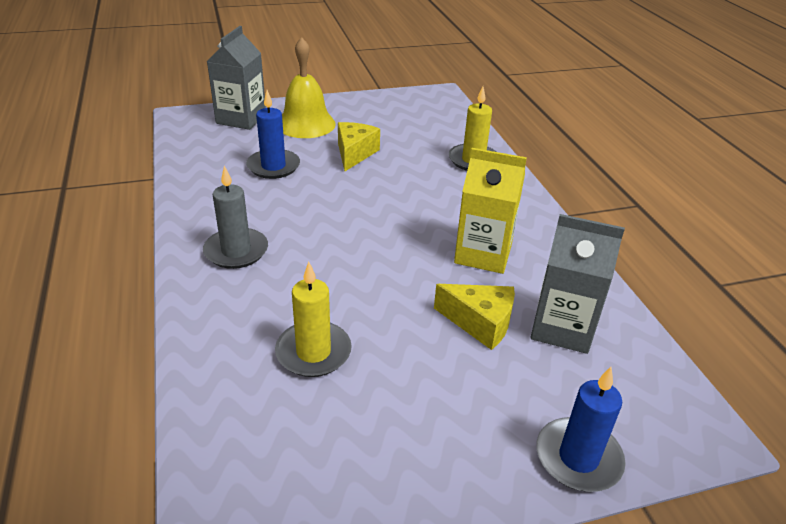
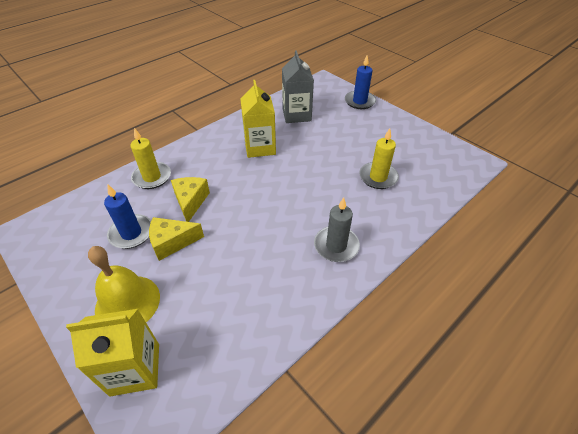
camera: 115 degrees left, 10 degrees up
(241, 118) = (135, 369): grey carton -> yellow carton
(273, 166) = (220, 284): blue candle -> blue candle (131, 233)
(480, 323) = (313, 136): yellow cheese -> yellow cheese (190, 202)

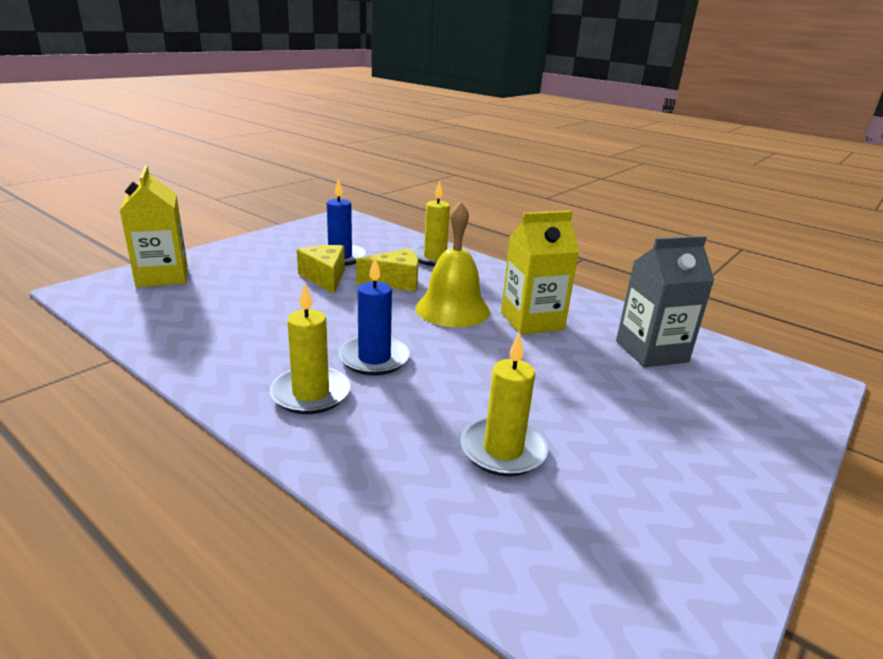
camera: 80 degrees right, 20 degrees down
(127, 303) = (243, 265): yellow bell -> yellow bell (452, 309)
(336, 246) = (311, 394): grey candle -> yellow candle
(359, 101) = (779, 433): blue candle -> blue candle (374, 358)

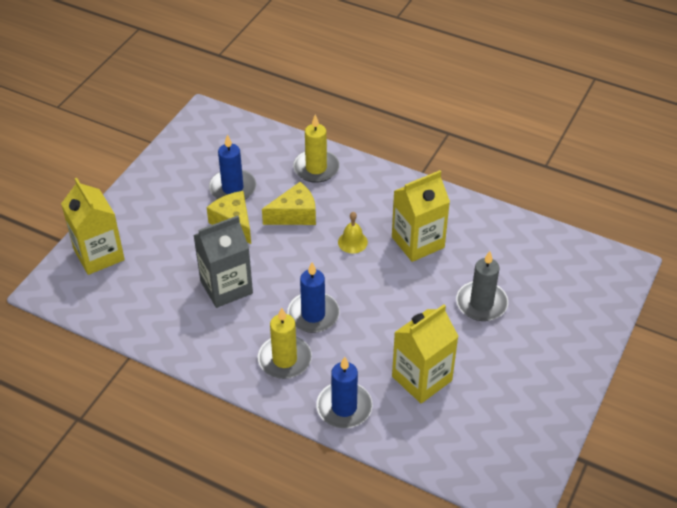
camera: 10 degrees left, 20 degrees up
(367, 463) = (344, 407): none -> blue candle
(452, 309) = (352, 242): yellow bell -> yellow bell, size x0.49
(503, 450) = (422, 378): yellow candle -> yellow carton
(607, 385) = (481, 303): none -> grey candle
(651, 351) = (511, 259): grey carton -> grey carton (226, 287)

